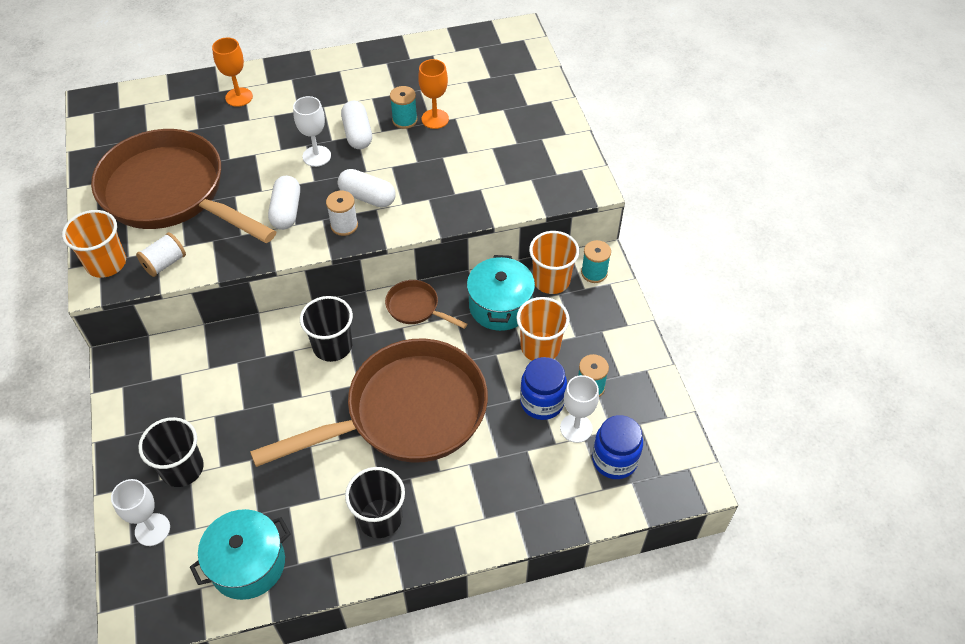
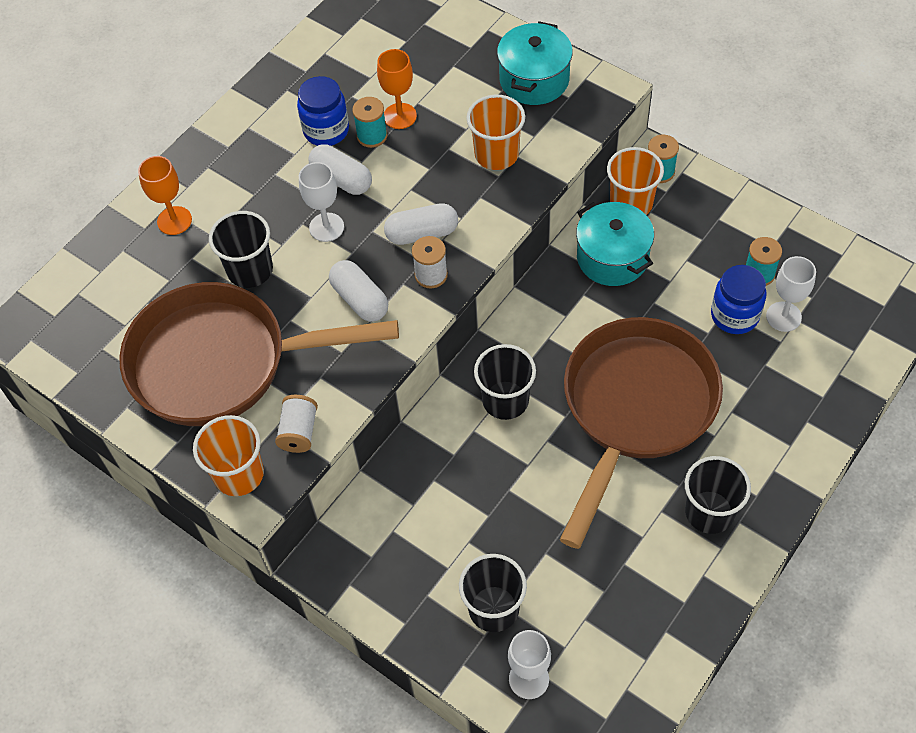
camera: 35 degrees left, 5 degrees up
(246, 152) = (250, 270): none -> black cup
(248, 564) = (644, 637): turquoise pot -> turquoise pot (534, 80)
(416, 308) = (541, 311): brown pan -> none
(540, 347) = (684, 269): orange cup -> orange cup (496, 154)
(614, 460) = (839, 320): blue jar -> blue jar (326, 130)

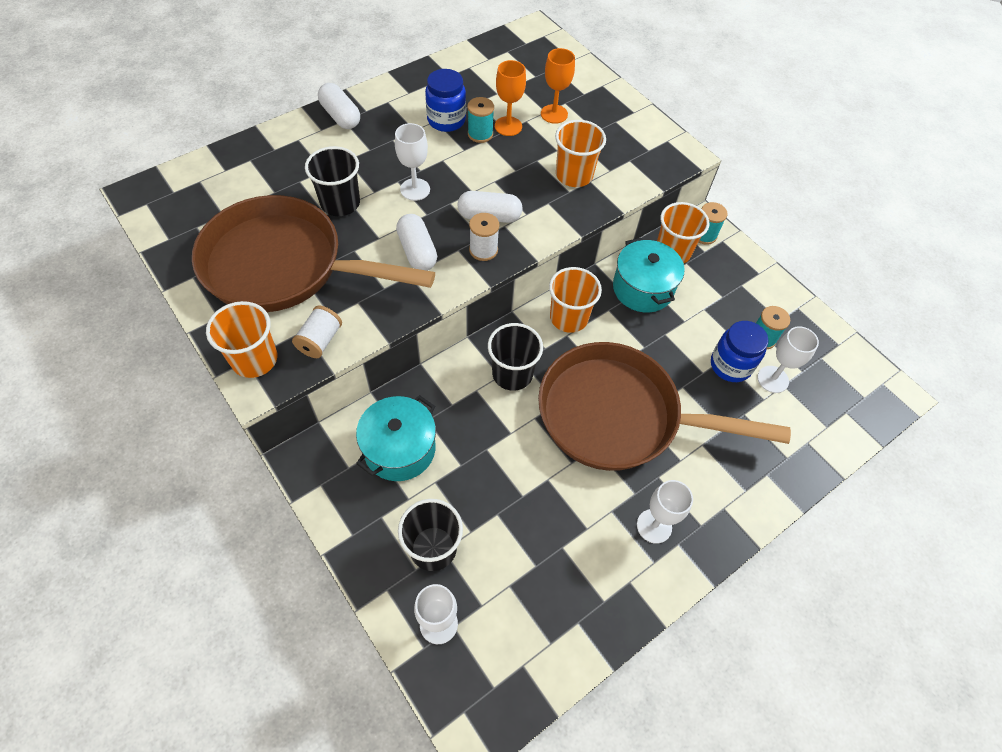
camera: 10 degrees right, 0 degrees up
(174, 220) = (299, 150): orange goblet -> orange goblet (554, 114)
(341, 179) = (442, 158): white capsule -> white capsule (340, 116)
(534, 80) = (625, 130): turquoise pot -> turquoise pot (399, 449)
(543, 317) = (569, 318): none -> orange cup
(635, 409) = (619, 416): brown pan -> brown pan turned 120 degrees counterclockwise
(709, 512) = (654, 526): black cup -> white goblet

